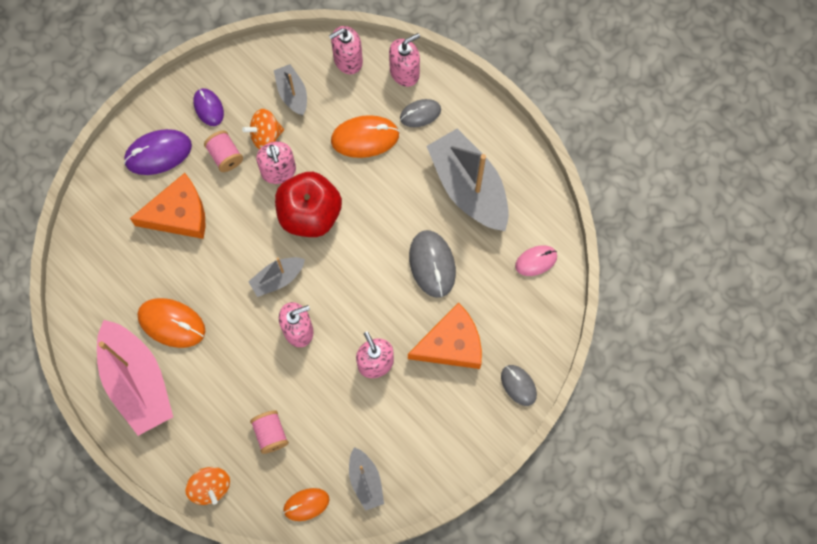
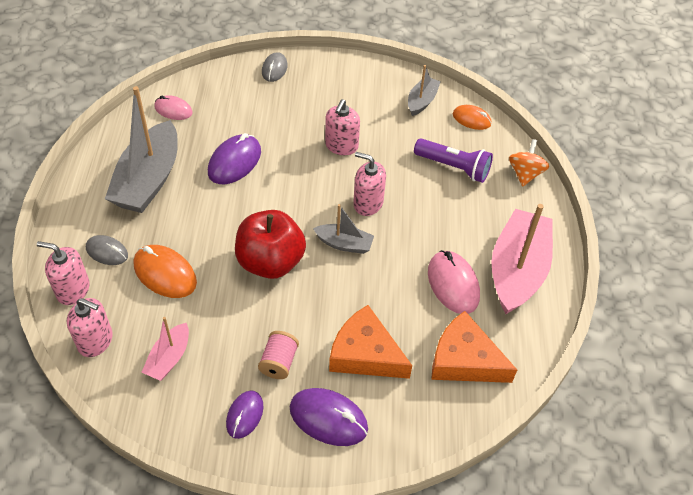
camera: 135 degrees left, 20 degrees down
(172, 323) = (453, 284): orange mouse -> pink mouse
(265, 136) = (230, 346): orange spinning top -> none
(271, 434) = (454, 167): pink spool -> purple flashlight
(278, 171) = (254, 311): pink soap dispenser -> none
(292, 94) = (169, 358): grey boat -> pink boat
(432, 264) = (234, 162): grey mouse -> purple mouse
(451, 344) = (283, 116): orange cheese -> orange cheese (464, 360)

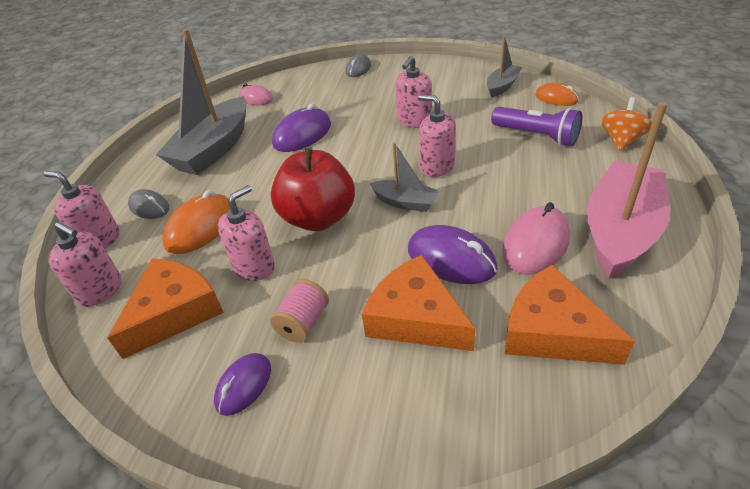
camera: 15 degrees right, 10 degrees down
(165, 273) = (201, 227): orange mouse -> orange mouse turned 75 degrees clockwise
(169, 358) = (174, 312): pink boat -> orange cheese
(225, 313) = (254, 267): none -> pink soap dispenser
(328, 418) = (354, 397): purple mouse -> purple mouse (451, 259)
(453, 284) = (536, 244): pink mouse -> pink mouse turned 45 degrees clockwise

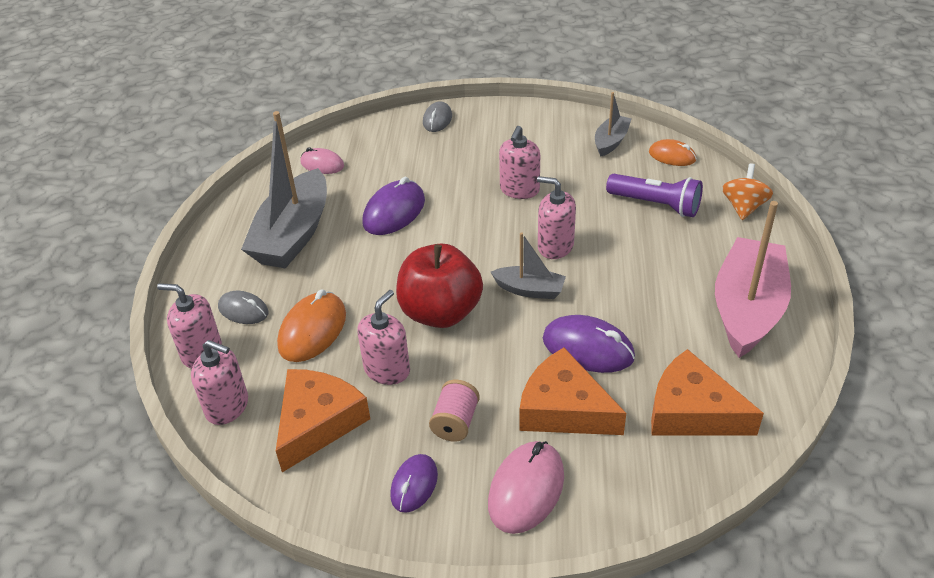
camera: 10 degrees left, 0 degrees up
(536, 244) = (668, 327): pink mouse -> pink mouse (526, 489)

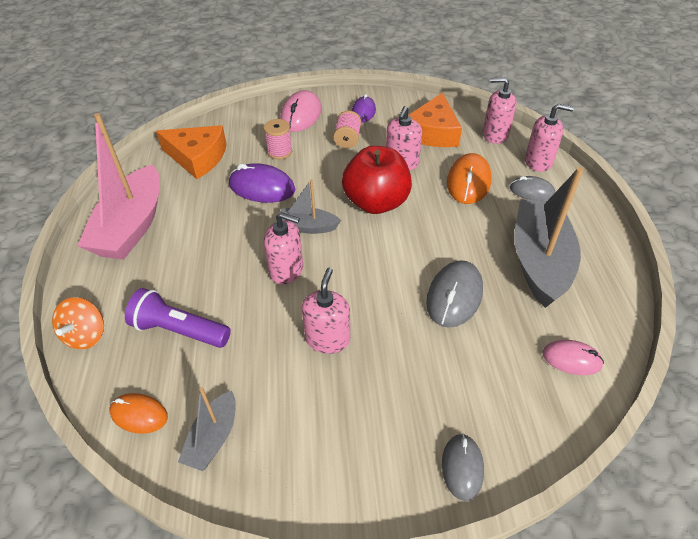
camera: 170 degrees right, 5 degrees up
(394, 212) = (454, 296): purple mouse -> grey mouse
(564, 409) = (279, 152): orange cheese -> pink spool

